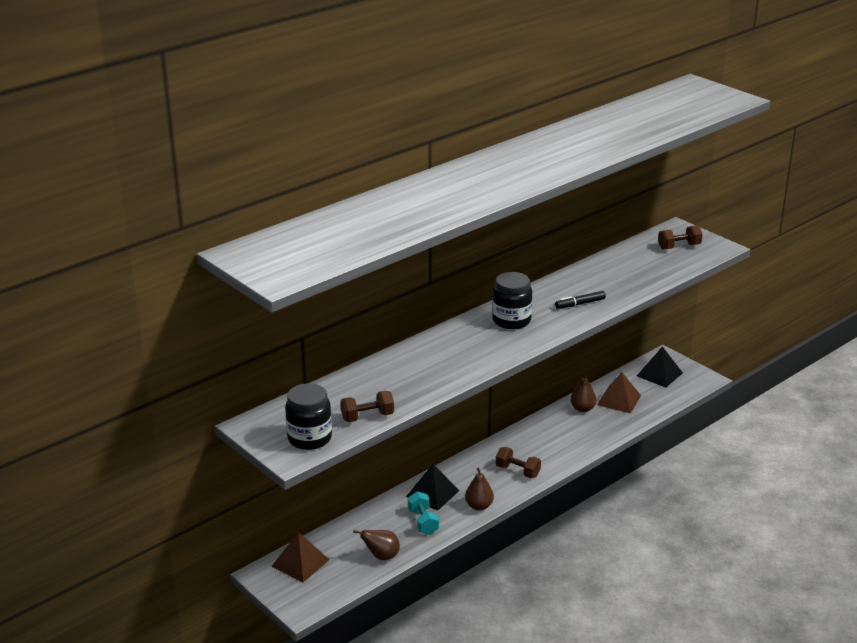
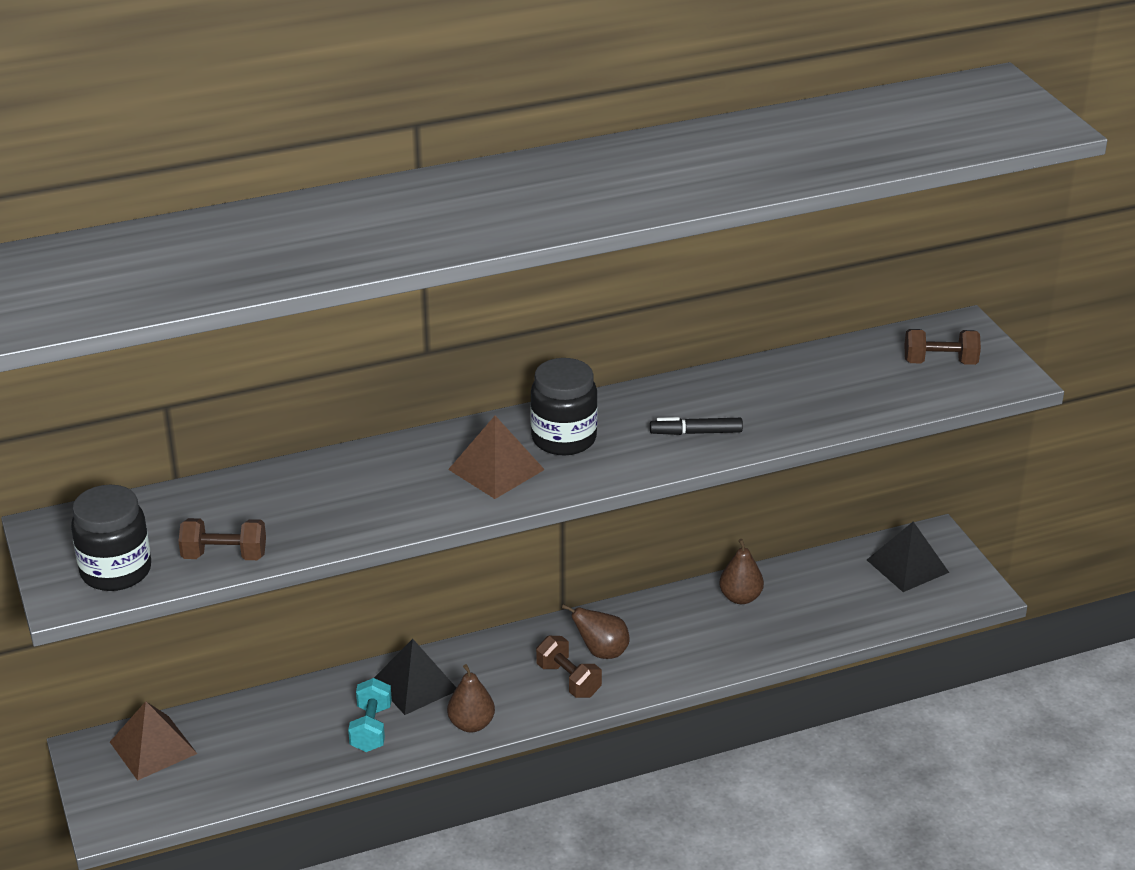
camera: 20 degrees right, 5 degrees up
(381, 556) = (274, 769): brown pear -> brown pear (602, 652)
(619, 400) = (810, 596): brown pyramid -> brown pyramid (496, 469)

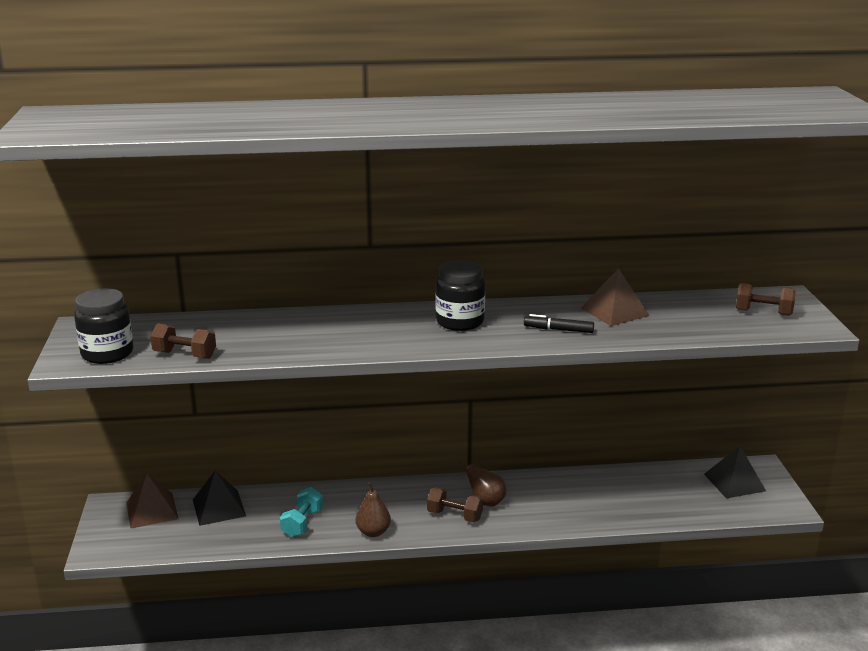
camera: 15 degrees right, 10 degrees down
(415, 684) = (345, 501): black pyramid -> black pyramid (219, 508)
(496, 469) = (402, 332): brown pyramid -> brown pyramid (614, 311)
(568, 680) = (455, 515): brown dumbbell -> brown dumbbell turned 45 degrees counterclockwise
(740, 597) = (600, 483): brown pear -> none

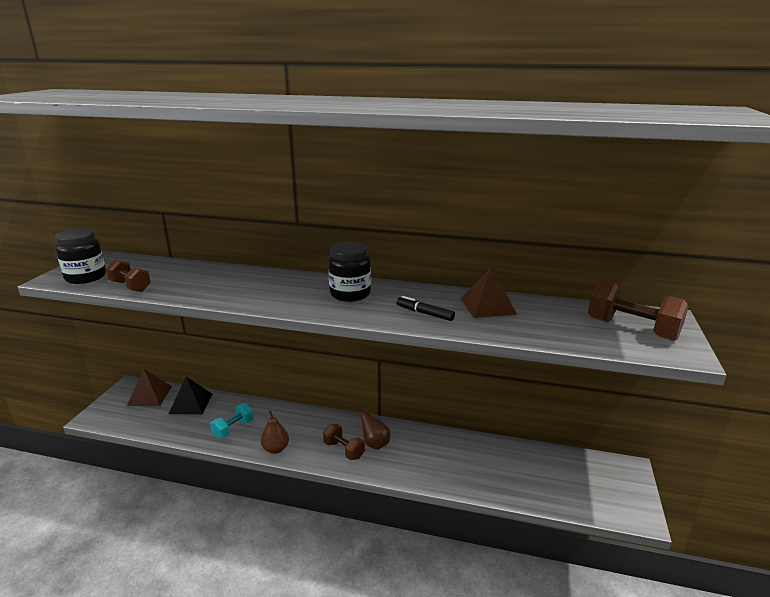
camera: 20 degrees right, 0 degrees up
(734, 482) = (597, 477): black pyramid -> none
(763, 312) = (632, 329): brown dumbbell -> brown dumbbell, size x1.55

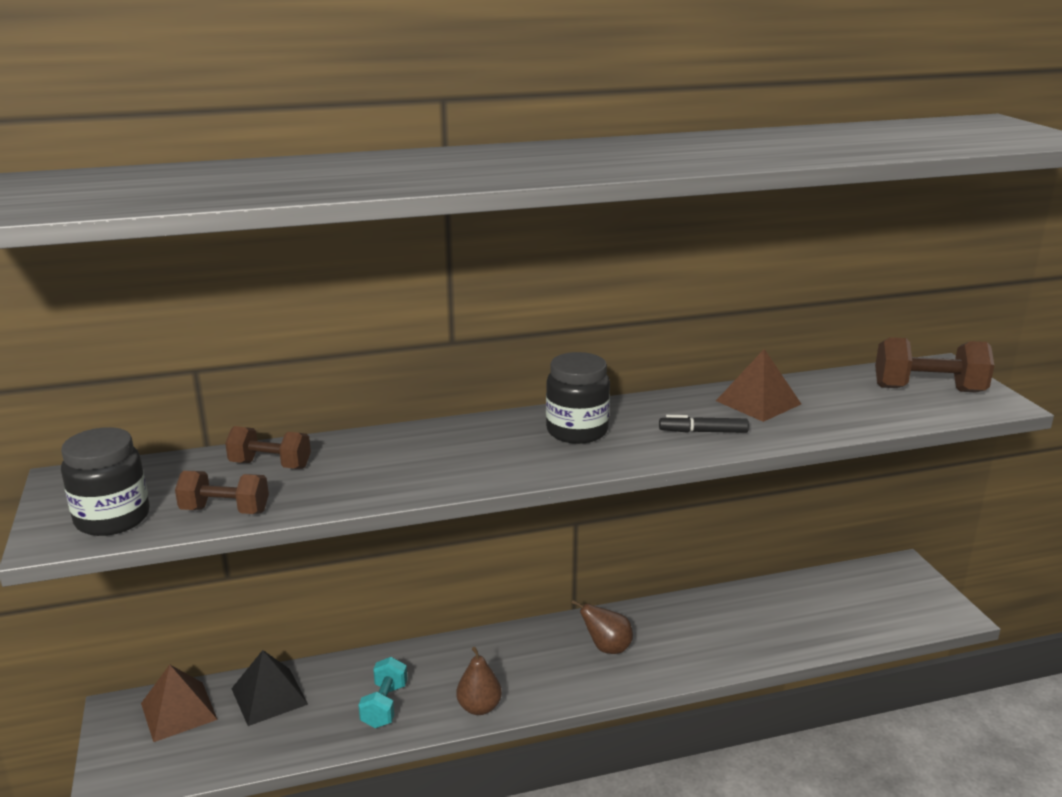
camera: 30 degrees left, 0 degrees up
(344, 450) = (574, 671): brown dumbbell -> brown dumbbell (270, 465)

